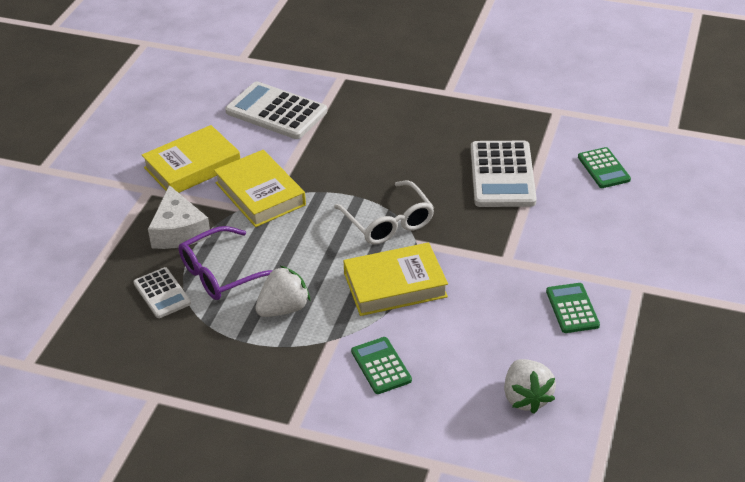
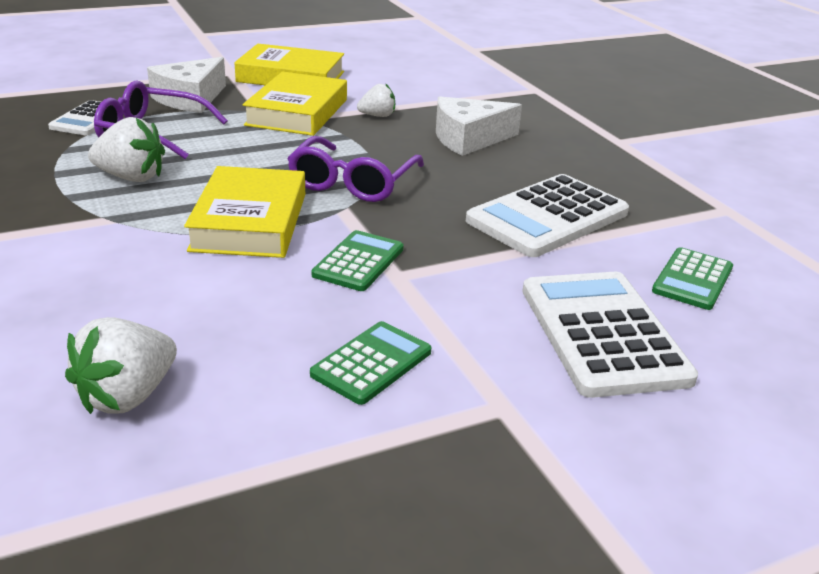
camera: 45 degrees right, 10 degrees down
(276, 112) = (428, 82): white calculator -> white calculator (602, 333)
(305, 163) = (377, 116): none -> white strawberry
(381, 146) = (468, 139): none -> white cheese
(381, 366) = (89, 262): green calculator -> green calculator (358, 262)
(388, 222) = (353, 182): white glasses -> purple glasses
(395, 285) = (249, 222): yellow book -> yellow book turned 60 degrees clockwise

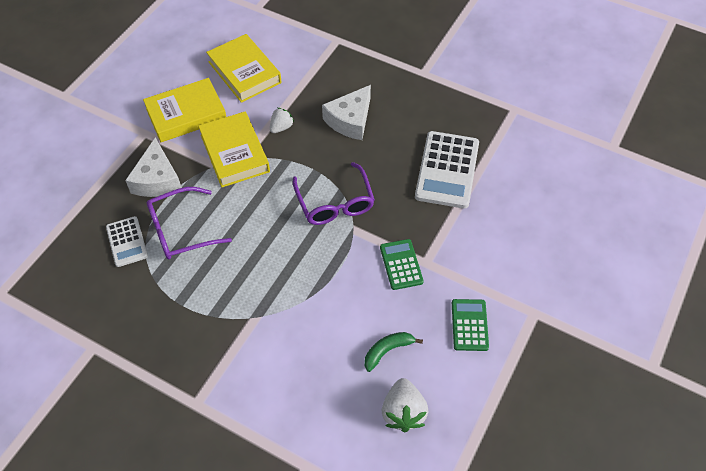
camera: 35 degrees left, 25 degrees up
(131, 177) = (222, 277): white strawberry -> none
(212, 325) = (387, 351): none -> green banana
(249, 222) = (323, 270): yellow book -> yellow book (244, 72)
(602, 333) = (534, 242): white calculator -> none
(692, 279) = (539, 179): green calculator -> none

